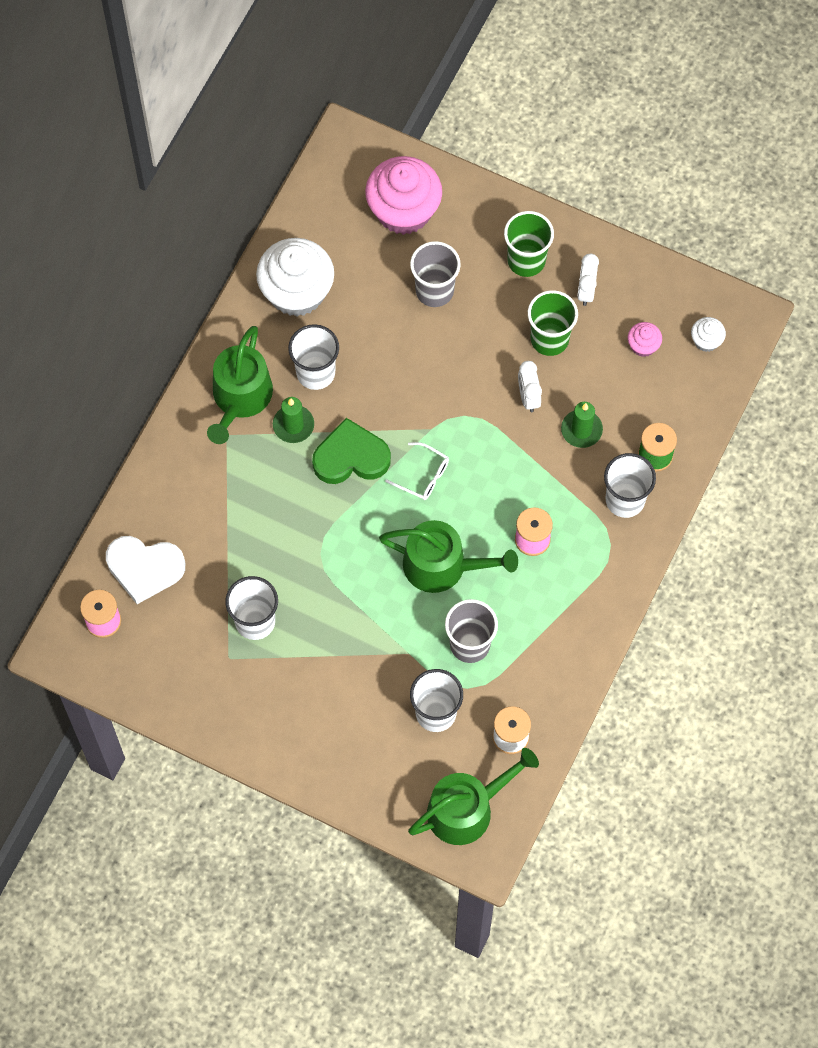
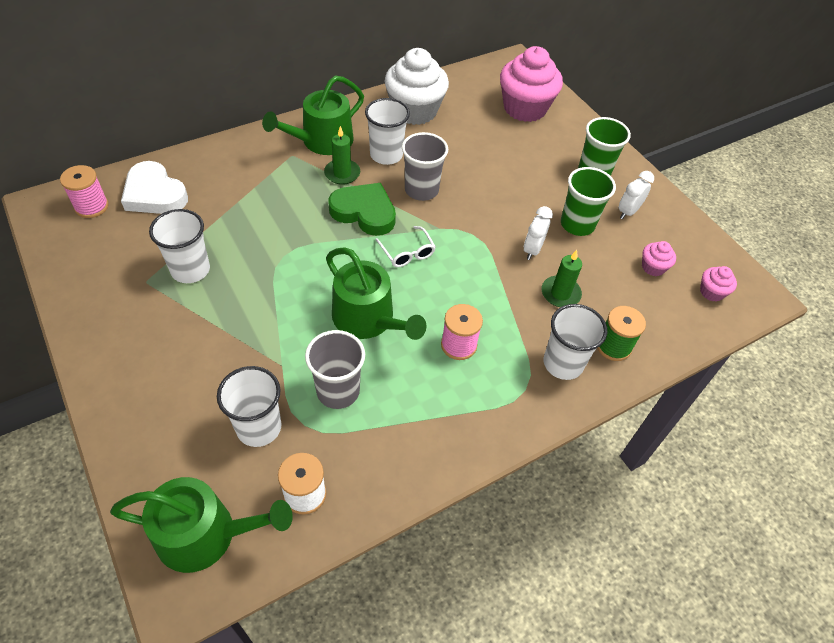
camera: 30 degrees right, 15 degrees down
(434, 290) = (511, 156): grey cup -> grey cup (421, 190)
(706, 341) = (711, 292): white cupcake -> pink cupcake

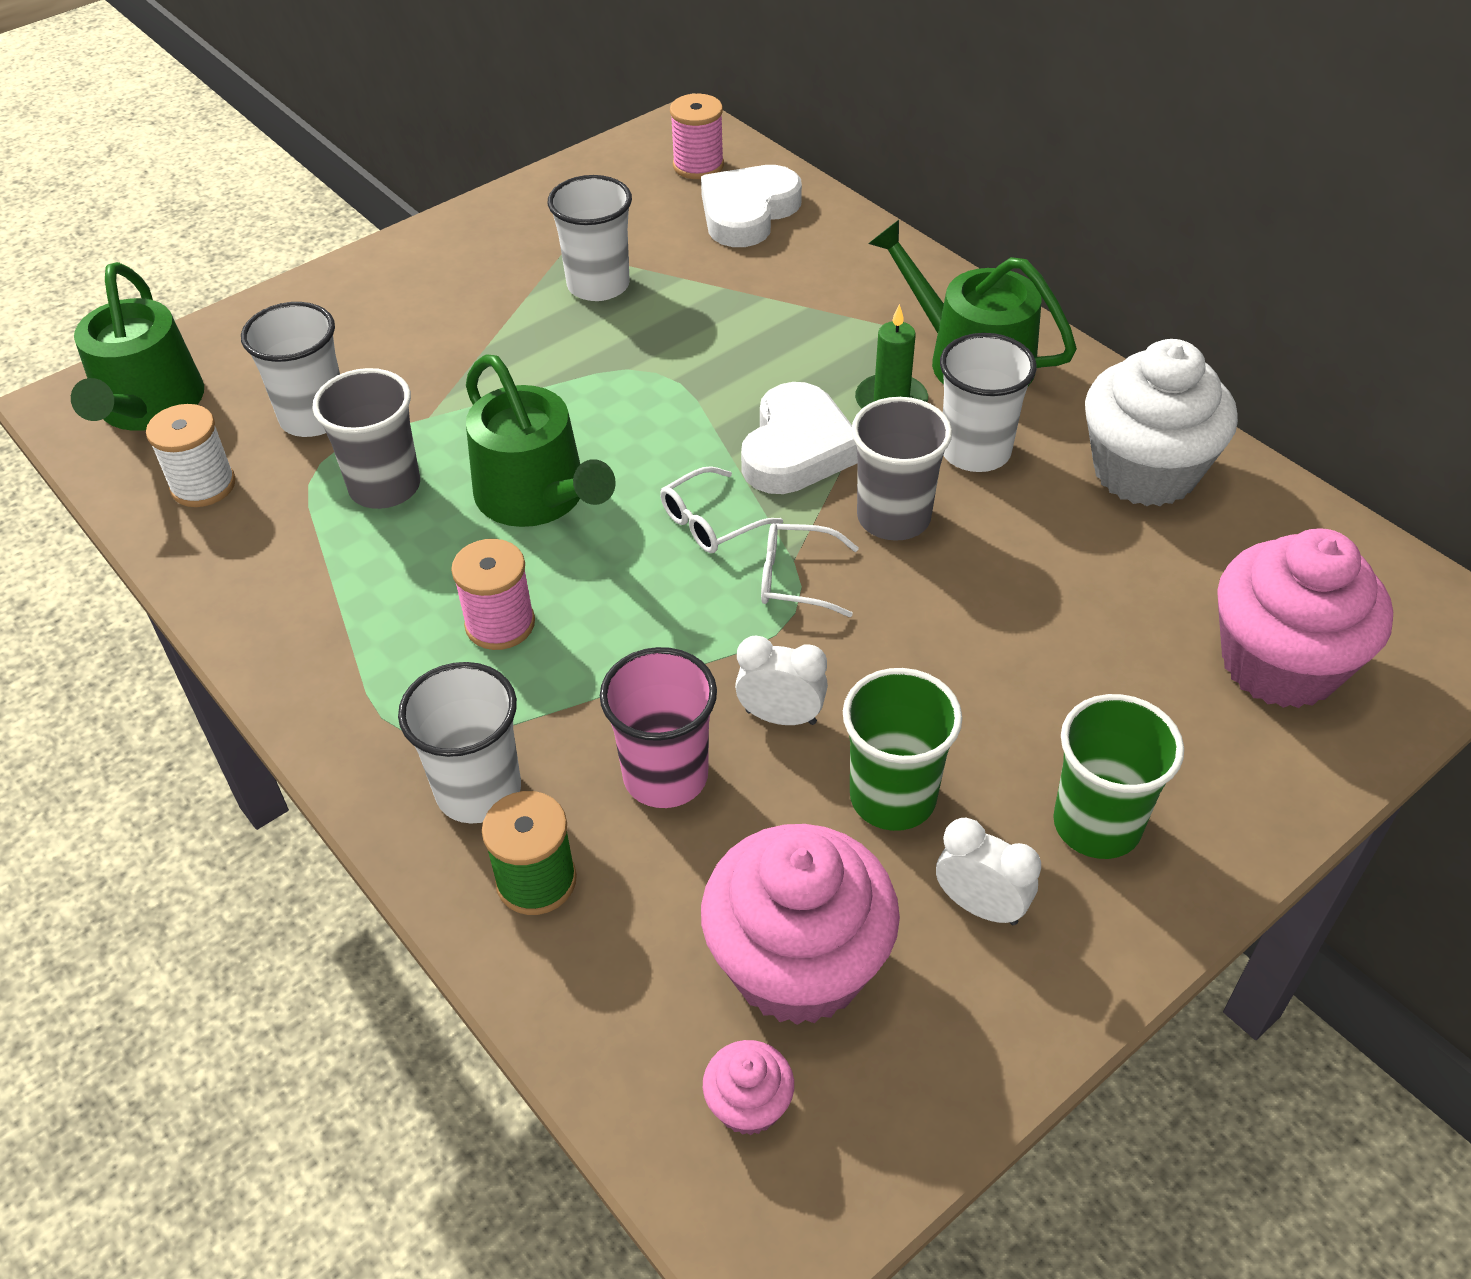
camera: 85 degrees right, 5 degrees down
(364, 212) = (797, 448): green heart -> white heart
(368, 319) = (538, 497): green watering can -> green watering can turned 75 degrees counterclockwise
(452, 229) = (796, 579): none -> white glasses
(560, 293) = (665, 776): green candle -> pink cup
(653, 267) = (798, 964): pink cupcake -> pink cupcake, size x2.24

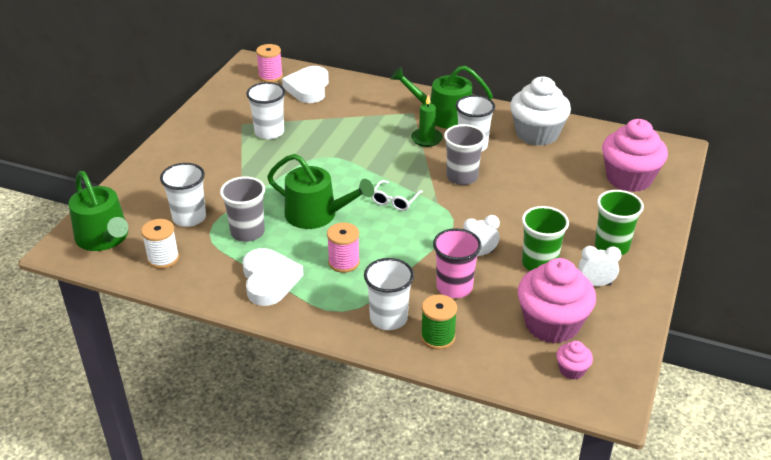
camera: 30 degrees left, 10 degrees down
(796, 579) = (444, 208): white glasses -> none
(797, 448) = (405, 165): white heart -> white heart (269, 280)

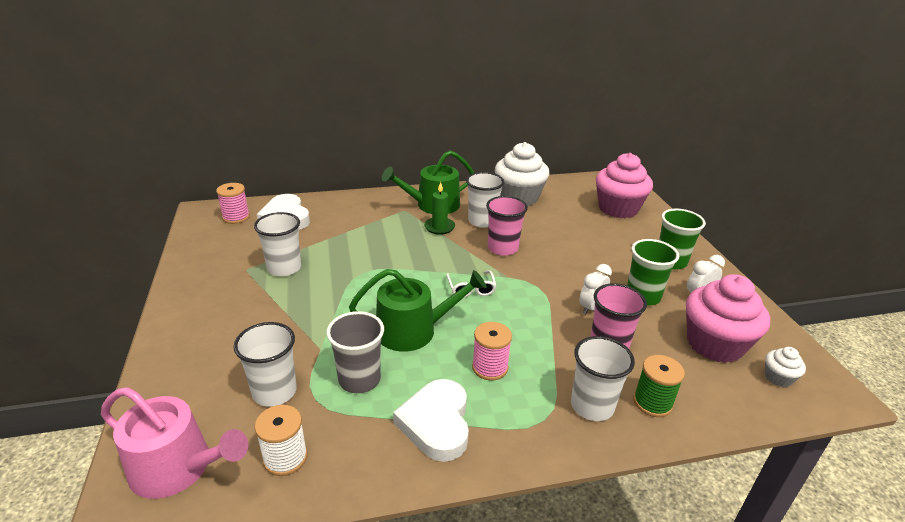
camera: 35 degrees left, 5 degrees down
(104, 238) = (178, 468): green watering can -> pink watering can
(269, 280) = (436, 423): white heart -> white heart turned 135 degrees counterclockwise
(462, 177) = (503, 248): grey cup -> pink cup
(572, 370) = (778, 378): pink cupcake -> white cupcake

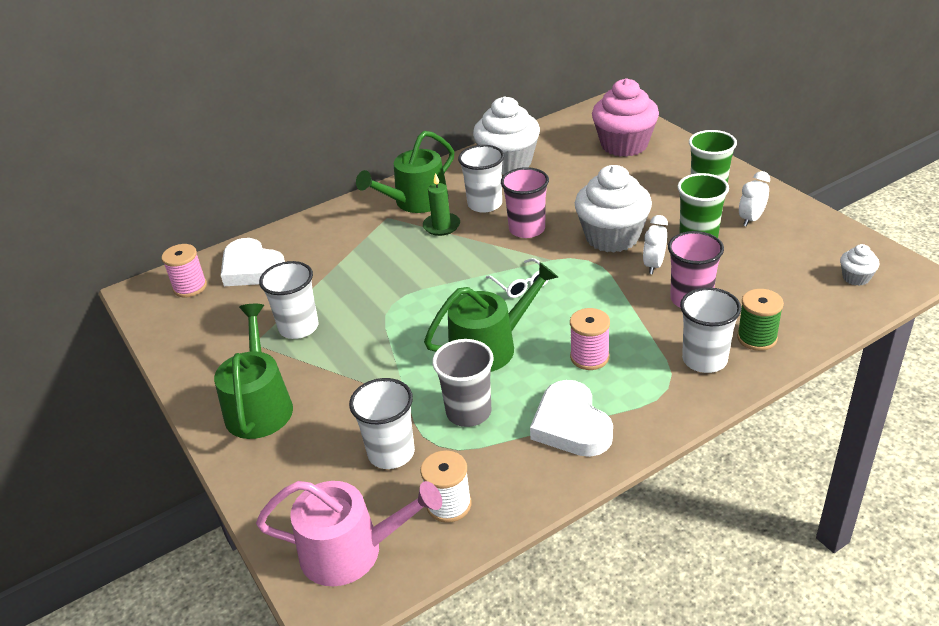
camera: 15 degrees left, 5 degrees up
(211, 317) = (259, 405): none -> green watering can
(568, 274) = (612, 237): none -> white cupcake
(714, 344) = (787, 264): pink cupcake -> none

